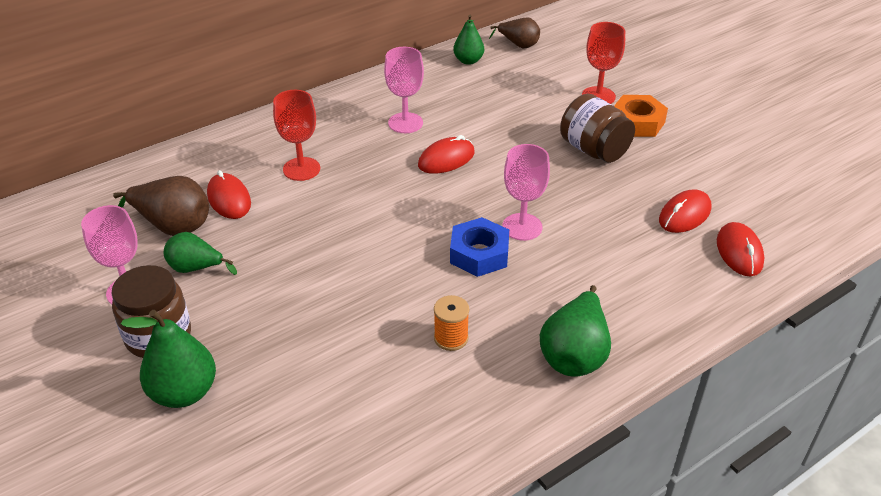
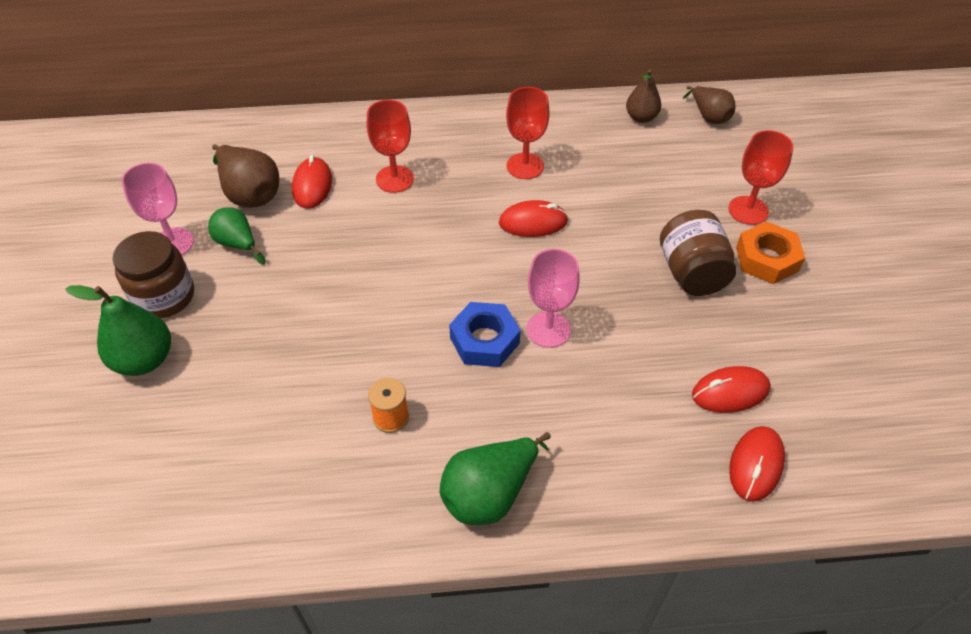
camera: 30 degrees right, 10 degrees up
(405, 123) = (525, 166): pink goblet -> red goblet
(468, 61) = (641, 117): green pear -> brown pear

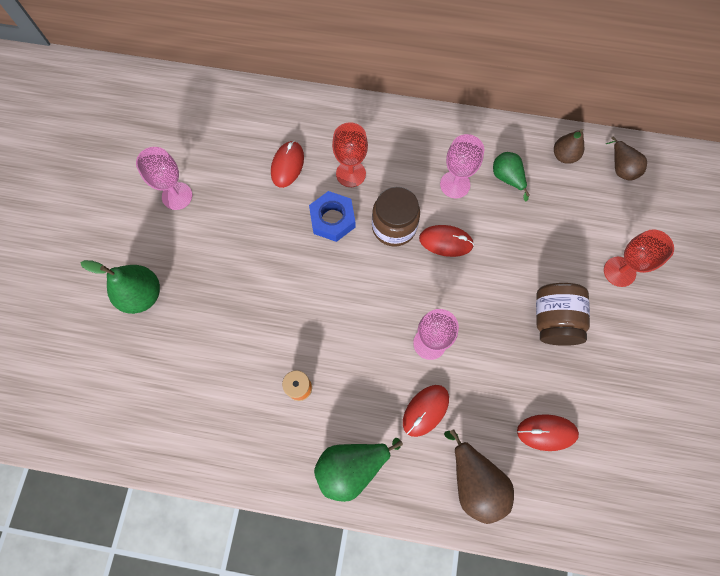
camera: 15 degrees right, 20 degrees up
(164, 296) = (163, 243): brown jar -> brown jar (394, 227)
(238, 244) = (223, 208): green pear -> green pear (507, 178)
(250, 193) = (240, 162): brown pear -> brown pear (474, 481)
(484, 340) = (380, 340): blue nut -> blue nut (332, 219)
(525, 166) = (455, 184): red goblet -> pink goblet
(756, 465) = (544, 496): red mouse -> red mouse (425, 410)
(766, 259) = (617, 322): orange nut -> none

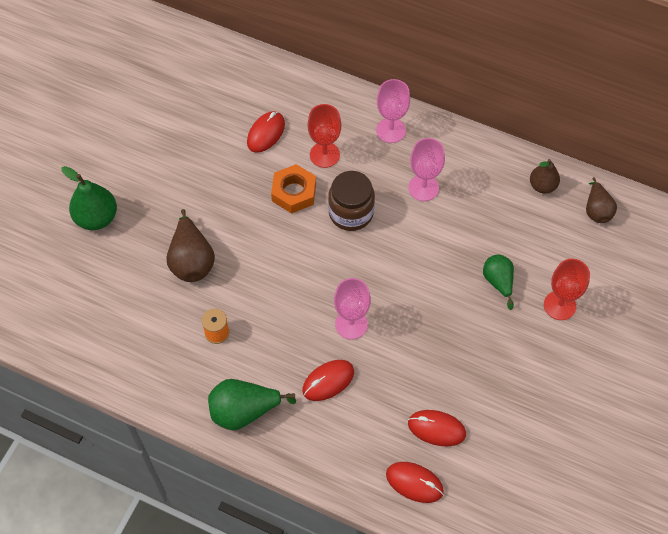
camera: 15 degrees right, 10 degrees down
(177, 196) = (153, 137): pink goblet -> pink goblet (391, 130)
(332, 219) = (294, 192): blue nut -> orange nut
(446, 242) = (397, 238): red mouse -> red mouse (414, 483)
(474, 481) = (354, 452): brown pear -> brown pear (191, 260)
(507, 178) = (477, 194): green pear -> green pear (498, 282)
(554, 320) = (478, 333): brown jar -> none

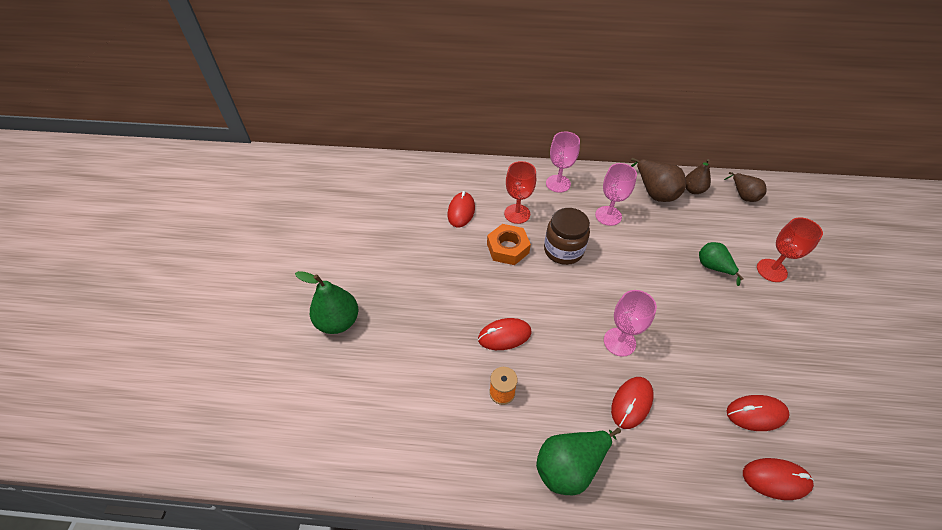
camera: 20 degrees left, 10 degrees down
(191, 260) = (446, 332): brown pear -> brown pear (654, 192)
(245, 282) = (504, 335): none -> red mouse

